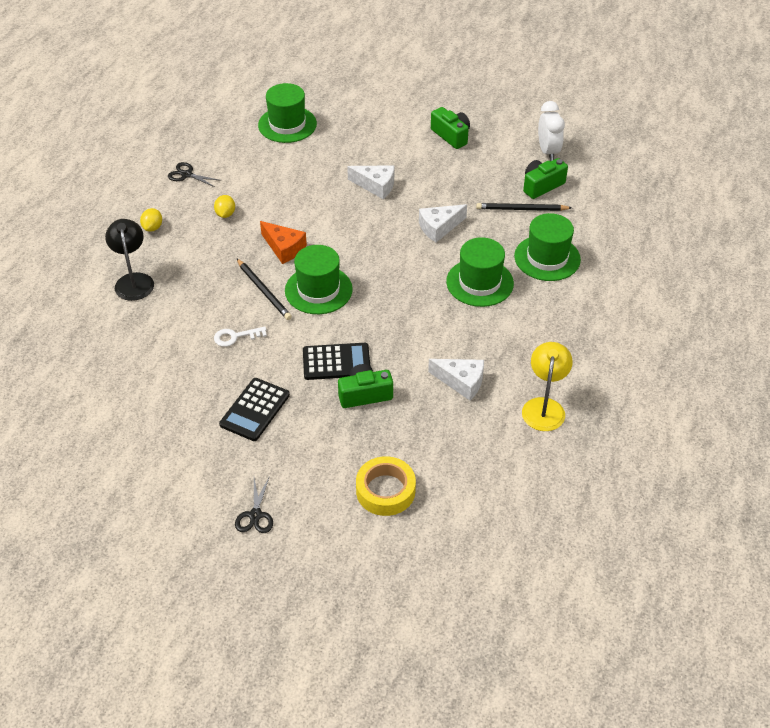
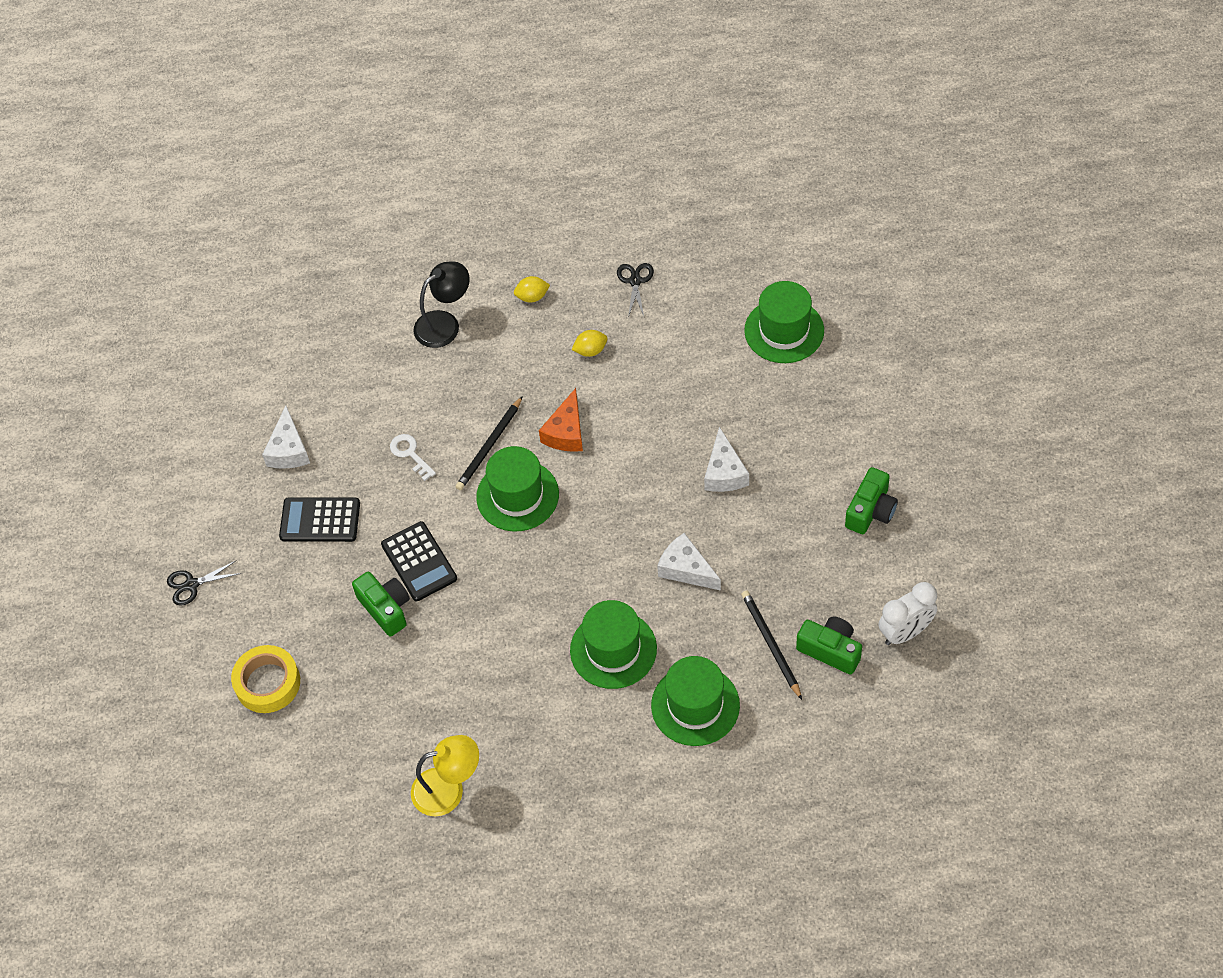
camera: 70 degrees right, 10 degrees up
(461, 382) = (447, 693): white cheese -> white cheese (288, 450)

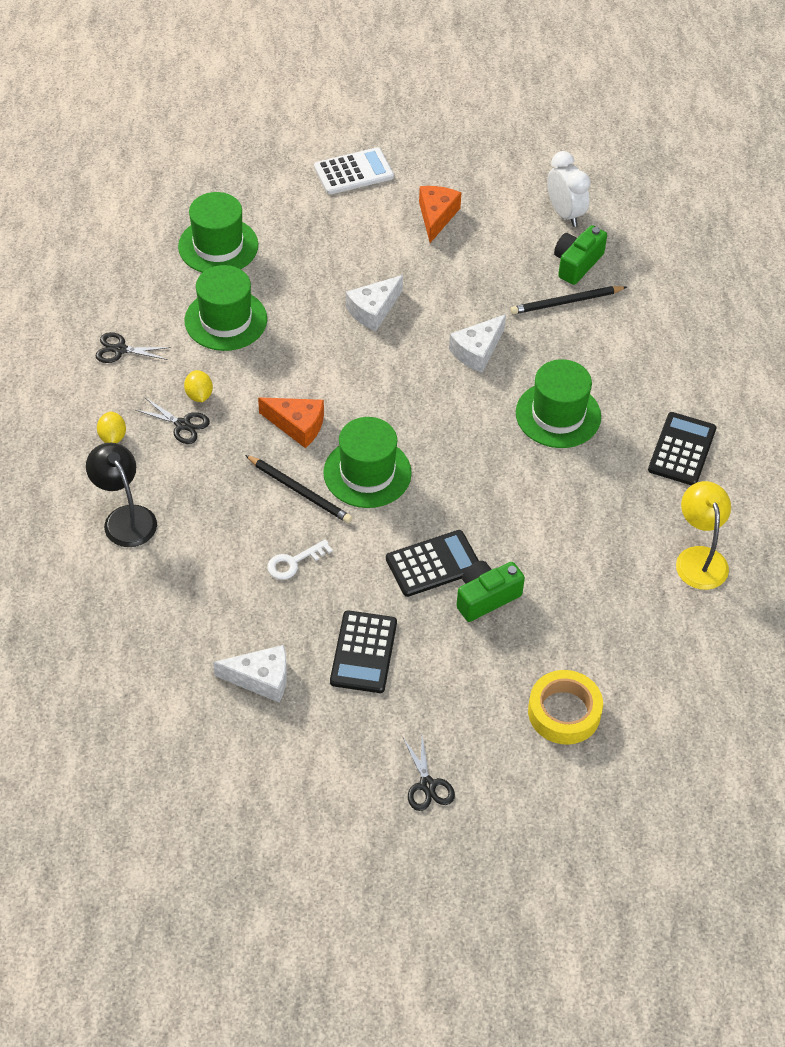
camera: 90 degrees left, 5 degrees down
(554, 344) = (182, 424): none -> black scissors
(584, 767) = (682, 449): none -> black calculator
(695, 705) = (623, 362): green hat -> green hat (226, 320)
(724, 472) = (373, 310): white cheese -> white cheese turned 135 degrees clockwise
(871, 511) = (436, 216): green camera -> orange cheese
(919, 427) = (353, 172): none -> white calculator

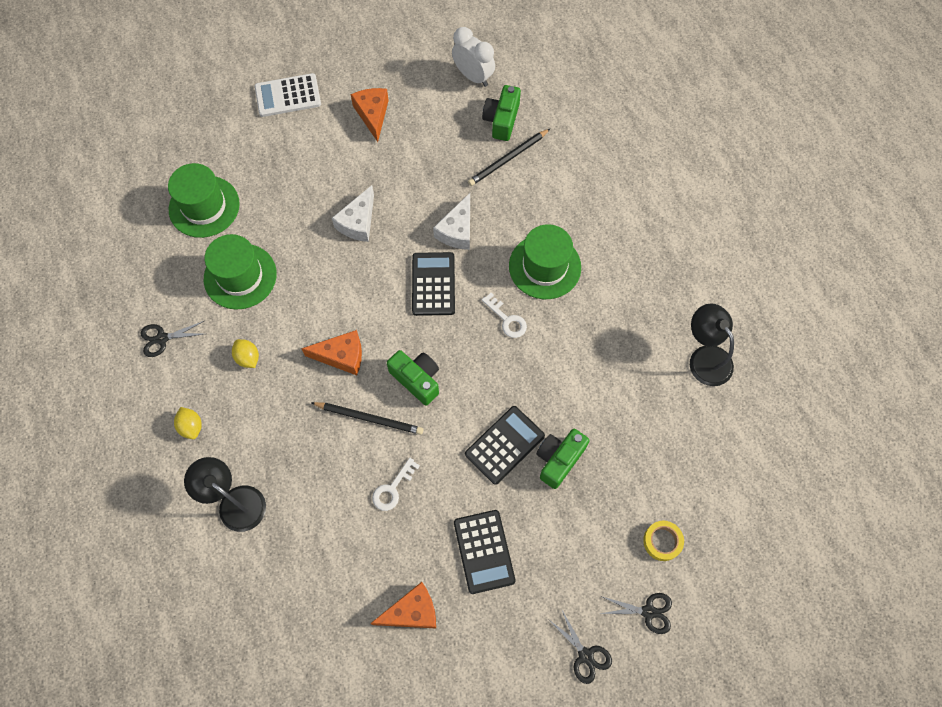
camera: 20 degrees left, 15 degrees up
(182, 424) = (246, 392): black scissors -> black scissors (648, 611)
(261, 679) = (412, 611): white cheese -> orange cheese
(353, 172) = (288, 96): white calculator -> white calculator turned 150 degrees counterclockwise
(367, 473) = (417, 379): green hat -> green camera
(492, 450) = (507, 319): none -> white key
(564, 712) = (662, 541): yellow tape -> yellow tape, size x0.62
(682, 449) = (652, 262): black calculator -> black calculator (433, 284)
(699, 558) = (705, 357): yellow lamp -> black lamp

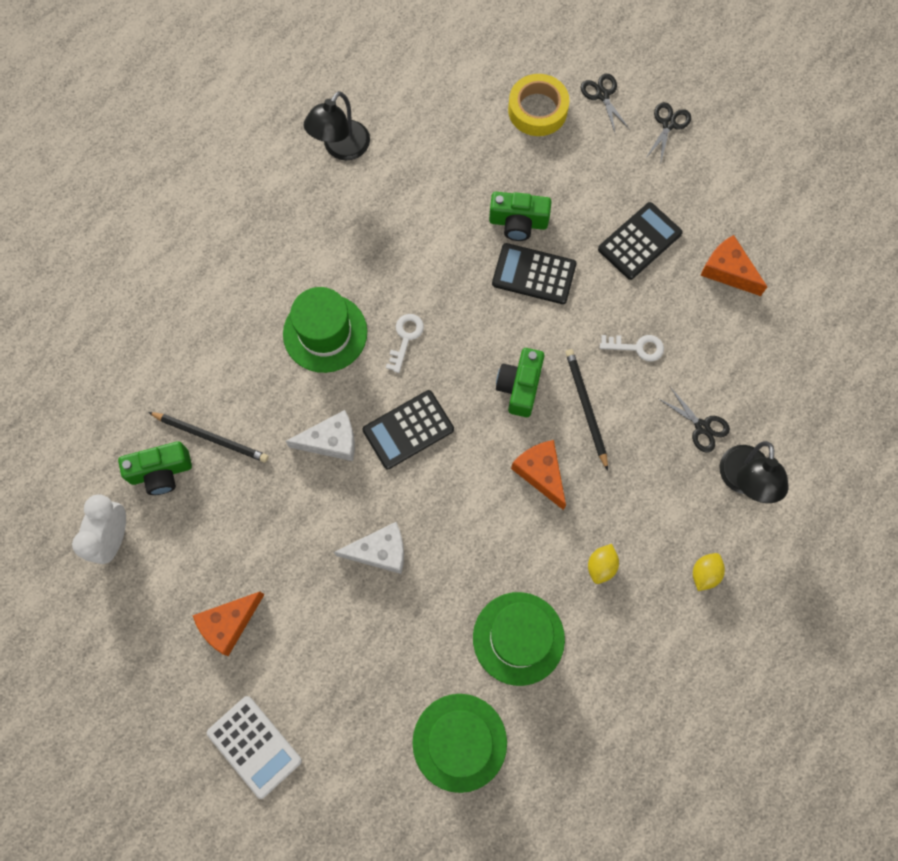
camera: 120 degrees left, 5 degrees up
(162, 338) = (637, 673): black scissors -> black scissors (702, 427)
(662, 541) = (537, 110): yellow tape -> yellow tape, size x1.60

